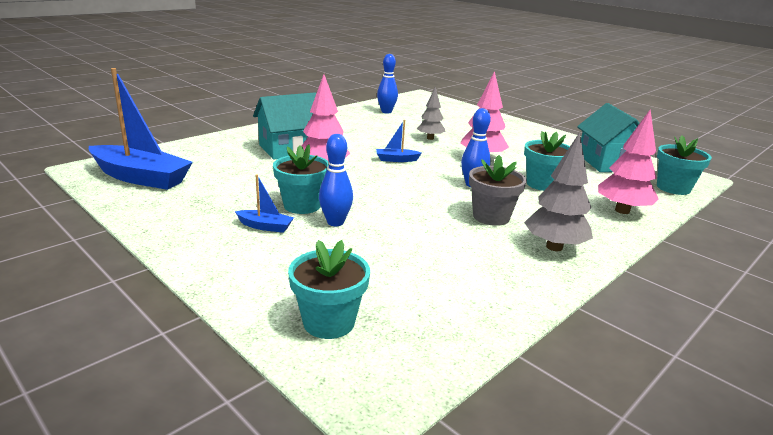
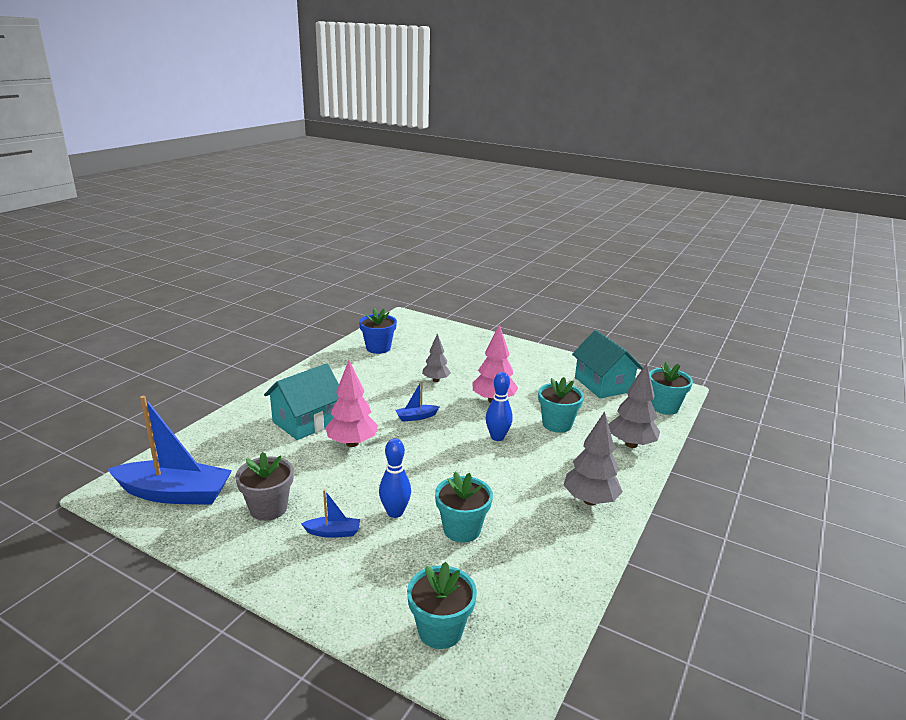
camera: 15 degrees left, 0 degrees up
(302, 205) = (354, 497): turquoise flower pot -> turquoise flower pot (462, 529)
(386, 111) = (378, 348): blue bowling pin -> blue flower pot
(491, 217) = (527, 475): grey flower pot -> grey flower pot (268, 508)
(622, 210) = (631, 444): pink tree -> grey tree

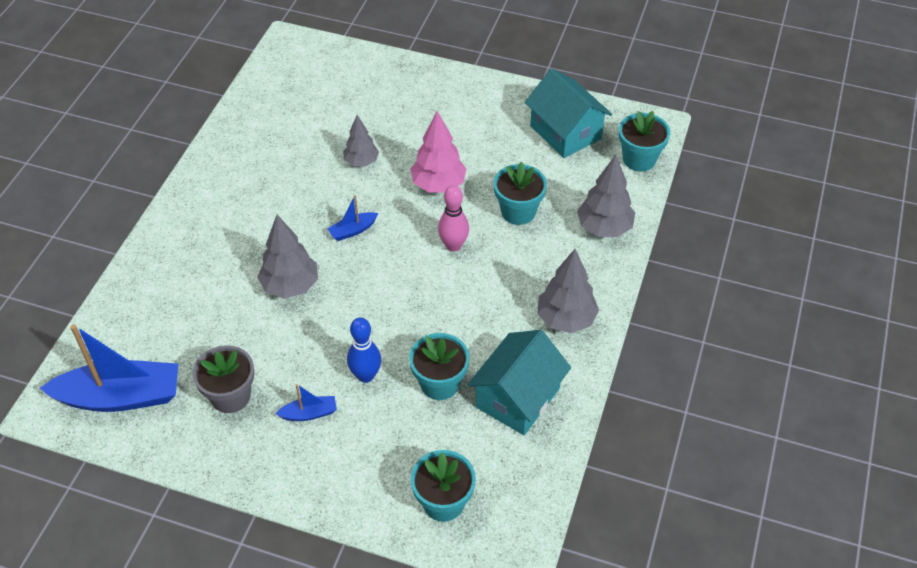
camera: 10 degrees left, 25 degrees up
(306, 422) = (226, 262): turquoise house -> turquoise house (517, 397)
(352, 443) = (290, 286): pink tree -> grey tree
(378, 348) = (273, 114): blue flower pot -> none
(497, 437) = (453, 245): blue bowling pin -> pink bowling pin

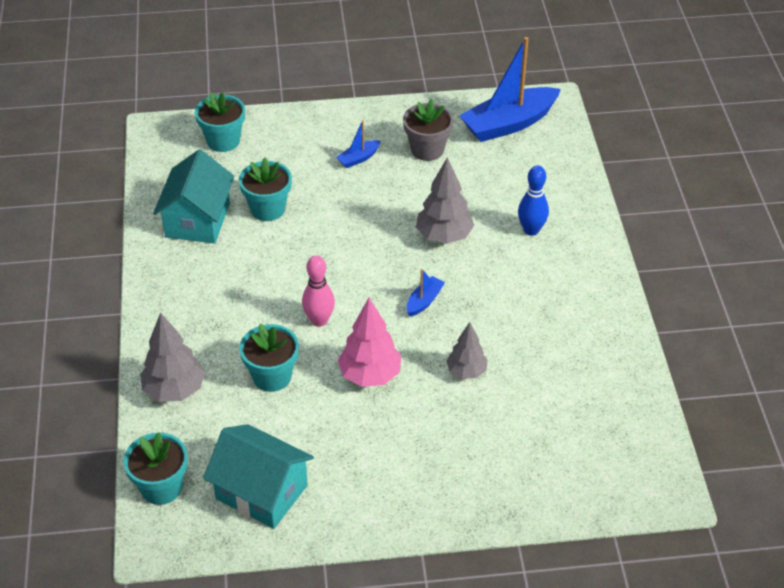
camera: 155 degrees right, 5 degrees down
(366, 375) = (332, 195): blue bowling pin -> blue bowling pin (531, 230)
(565, 319) = (181, 291): grey tree -> none

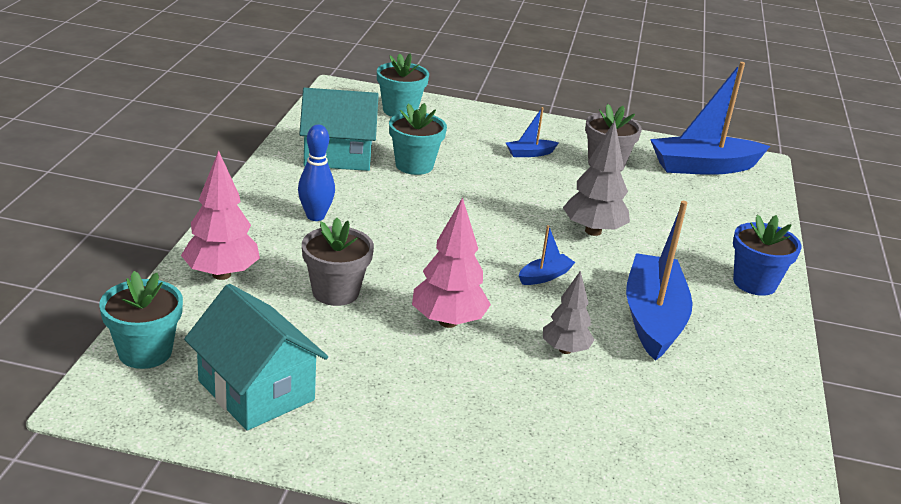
camera: 15 degrees right, 15 degrees down
(174, 390) = (221, 274): grey tree -> pink tree
(198, 220) = (338, 156): turquoise house -> turquoise house turned 60 degrees clockwise
(272, 376) = (335, 292): turquoise flower pot -> grey flower pot
(319, 320) = (417, 261): pink bowling pin -> none
(520, 316) = (653, 318): none -> blue boat
(531, 230) = (696, 251): blue bowling pin -> blue bowling pin (315, 216)
(585, 250) = (754, 283): none -> blue flower pot

